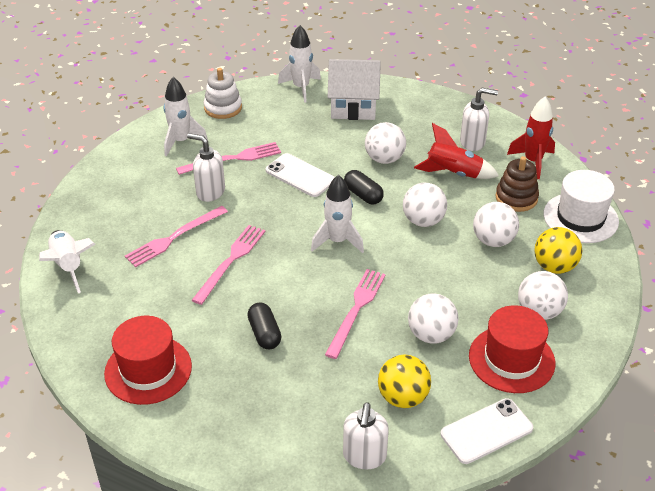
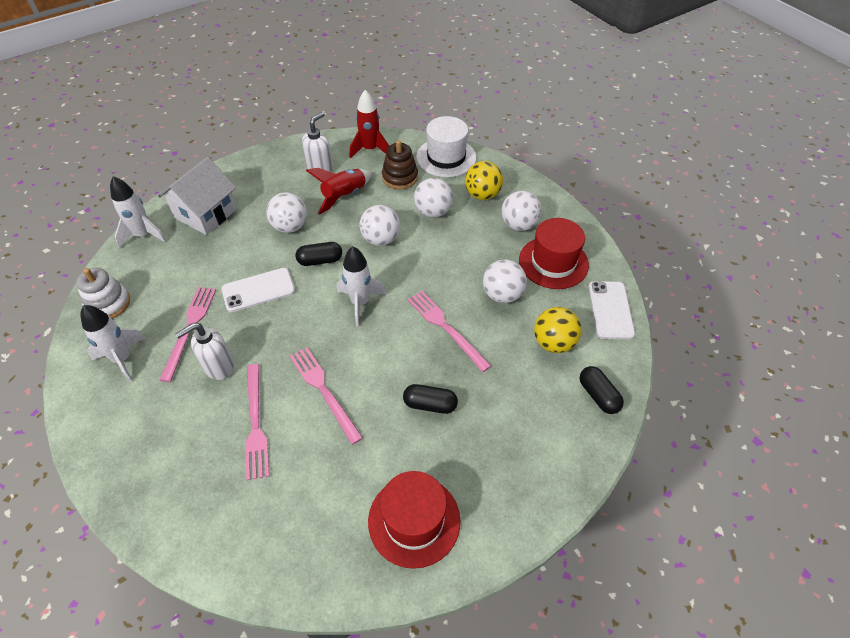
camera: 60 degrees left, 10 degrees up
(68, 266) = (217, 542): white rocket -> none
(364, 456) = (598, 395): white soap dispenser -> black capsule

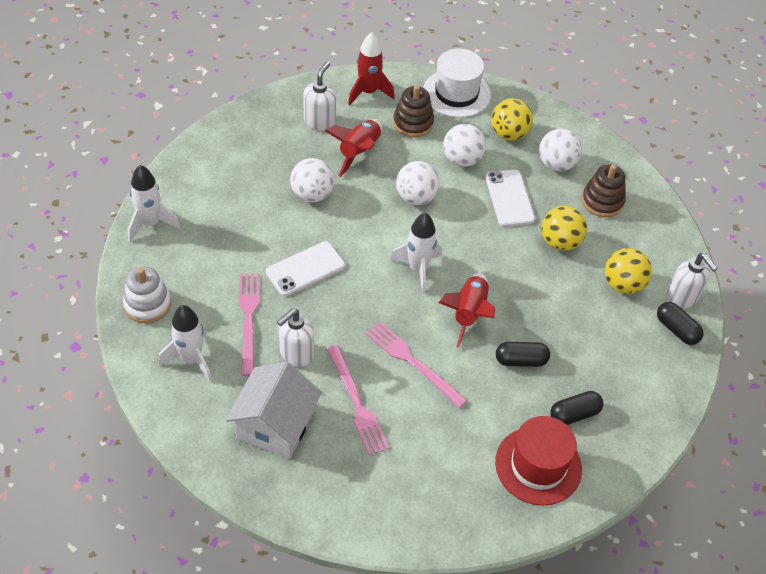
camera: 15 degrees left, 0 degrees up
(206, 213) = (211, 190): white house -> white house (275, 425)
(320, 260) = (359, 228): black capsule -> black capsule (574, 414)
(393, 350) = (468, 313): none -> red rocket
(445, 328) = (513, 283): pink fork -> none
(502, 295) = (560, 242): white ball -> yellow ball
(553, 262) = (602, 201): red hat -> brown stacking toy
(610, 310) = (670, 244): white phone -> white phone (509, 198)
(611, 364) = (682, 298): none -> white soap dispenser

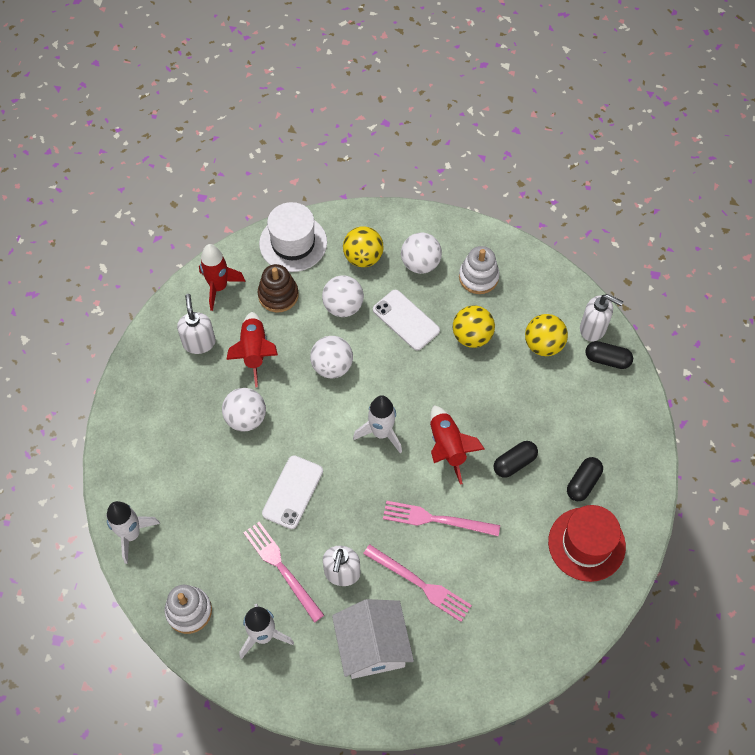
camera: 30 degrees left, 10 degrees up
(602, 201) = (478, 277): brown stacking toy -> white stacking toy

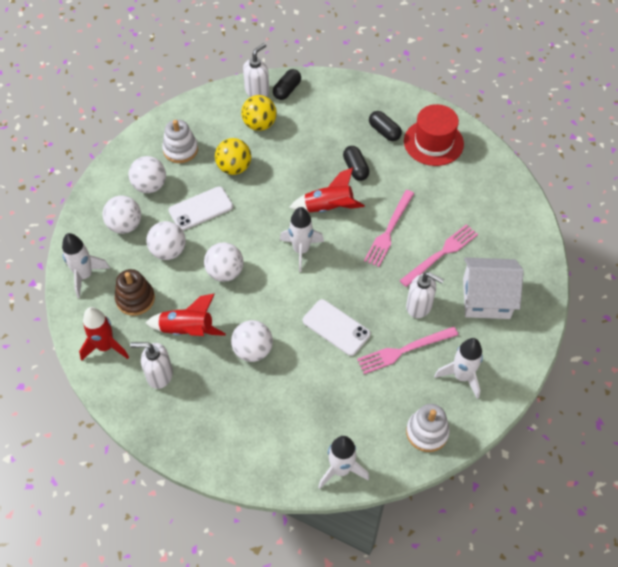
camera: 75 degrees left, 5 degrees down
(293, 243) = (85, 276): white hat -> white rocket
(363, 257) = (125, 225): yellow ball -> white ball

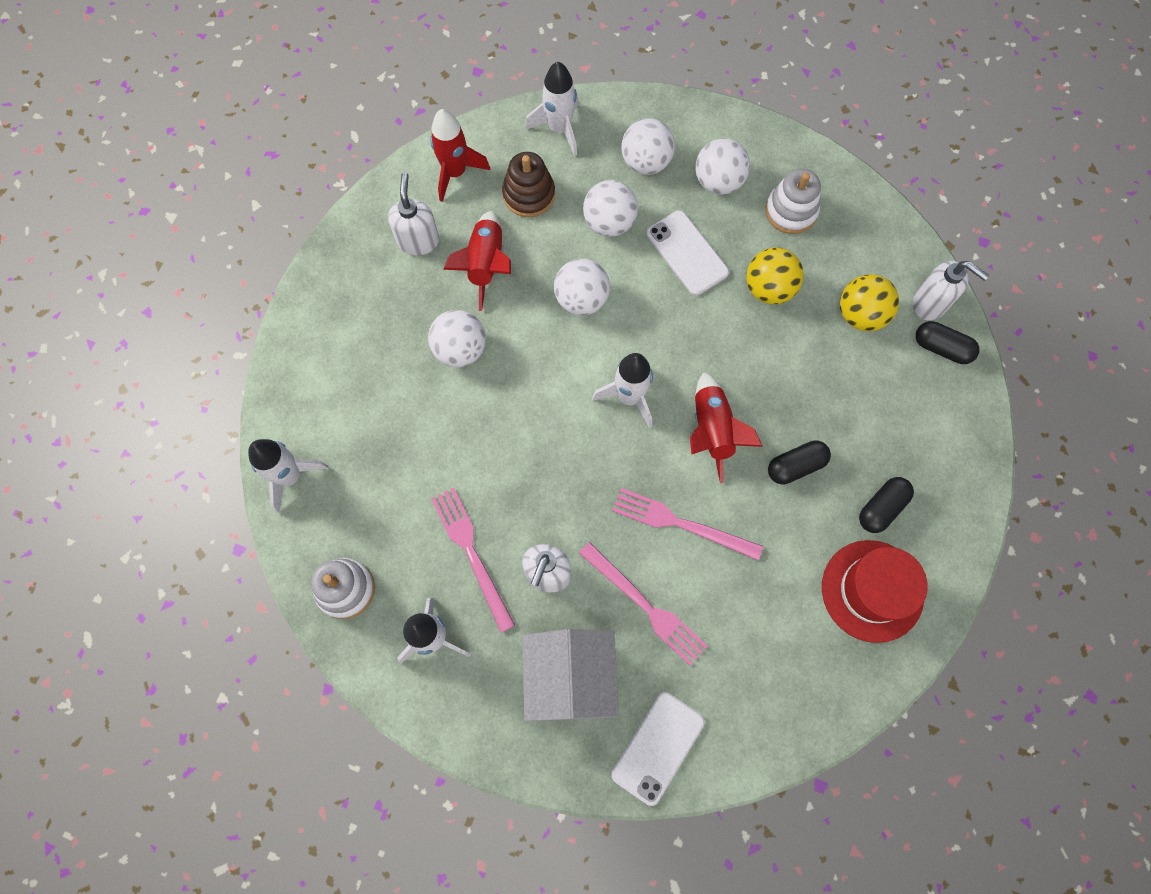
camera: 85 degrees right, 15 degrees up
(336, 327) = (503, 456): white phone -> white phone (657, 747)

